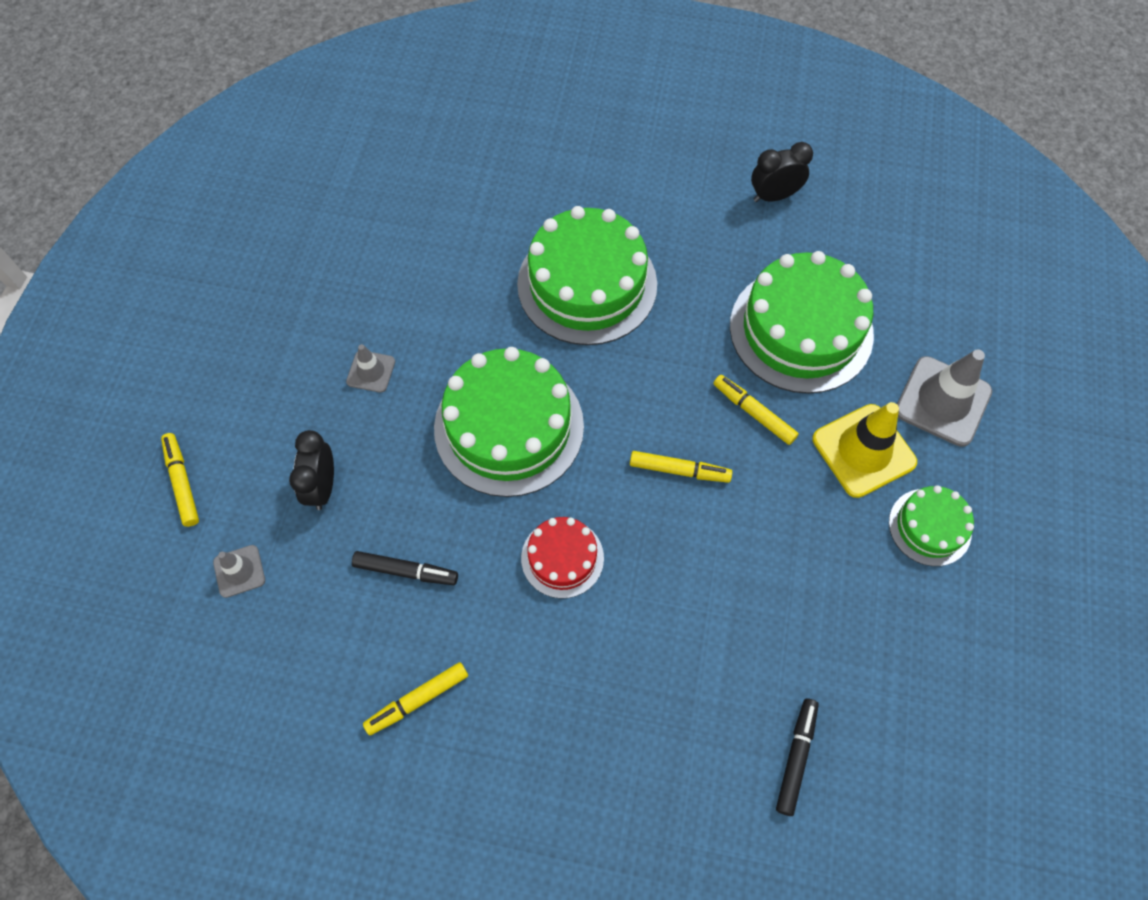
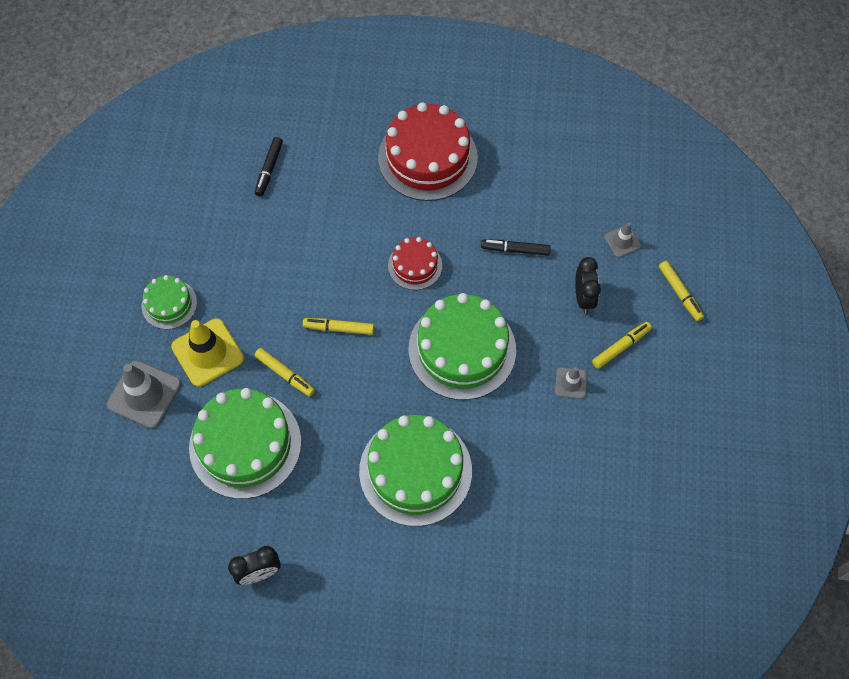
camera: 175 degrees right, 0 degrees up
(417, 700) = (493, 180): yellow marker -> yellow marker (621, 347)
(522, 757) = (427, 157): none -> red cake

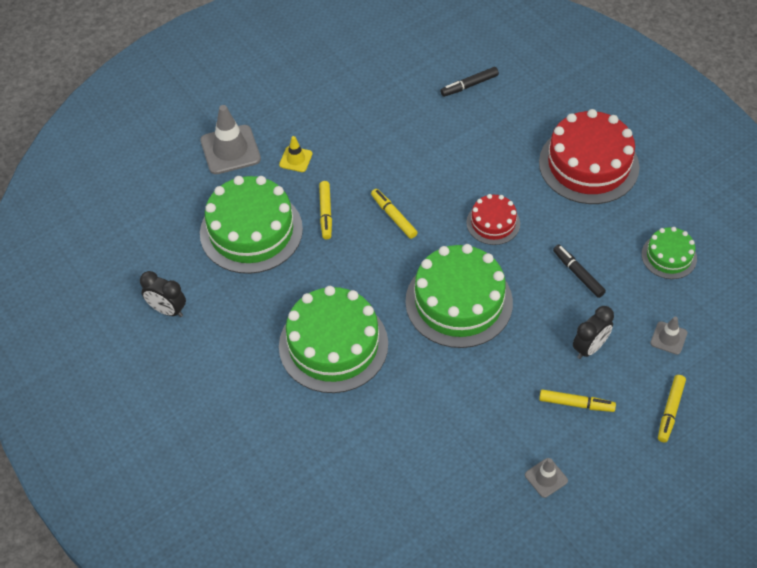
camera: 50 degrees right, 10 degrees down
(169, 304) = (308, 112): green cake -> green cake (669, 256)
(207, 352) = (296, 159): yellow traffic cone -> yellow traffic cone, size x0.53
(571, 383) = (508, 392): grey traffic cone -> grey traffic cone (546, 478)

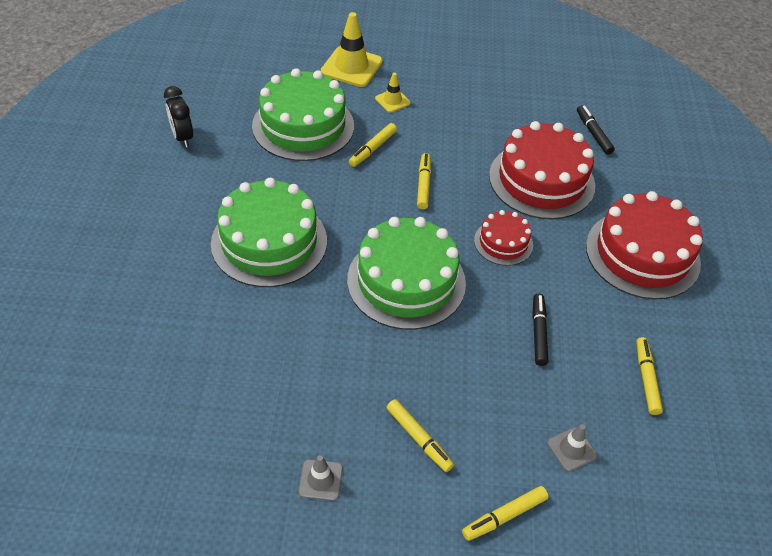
camera: 35 degrees right, 5 degrees down
(230, 150) = (351, 67): grey traffic cone -> yellow traffic cone
(469, 85) = (593, 133): black marker -> black marker turned 60 degrees clockwise
(471, 152) = (541, 180): none -> red cake
(589, 348) = (483, 401): black clock -> none
(669, 256) = (646, 379): green cake -> yellow marker

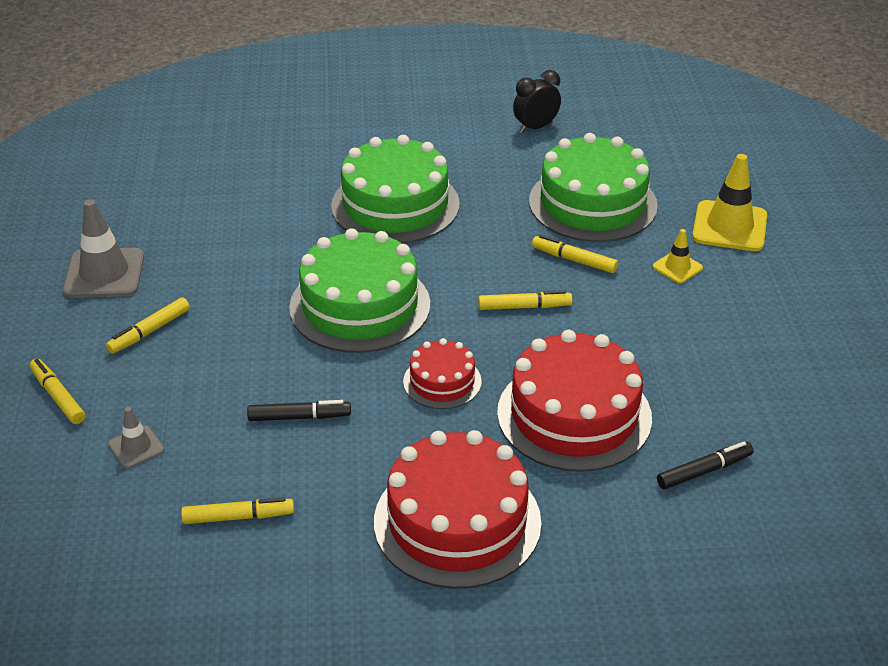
camera: 85 degrees right, 10 degrees down
(320, 480) = (104, 274): grey traffic cone -> grey traffic cone, size x1.88

